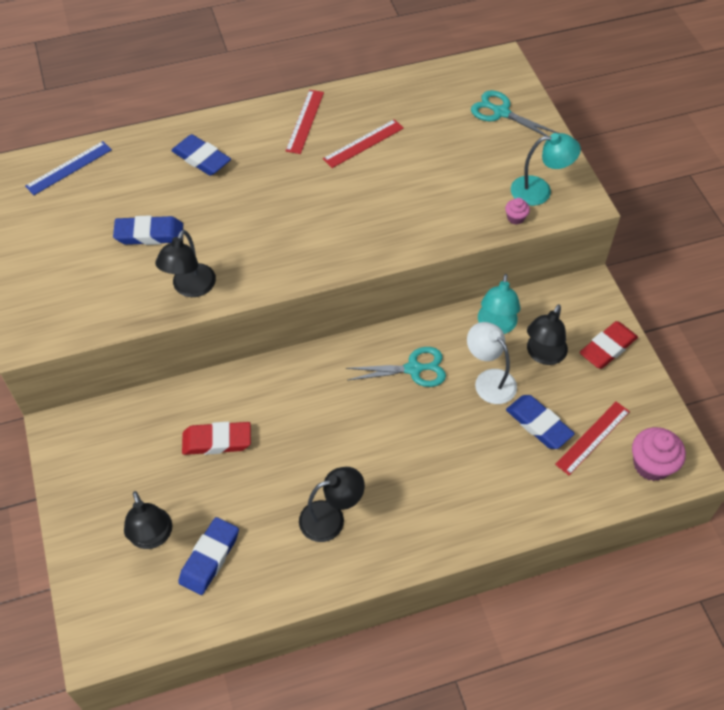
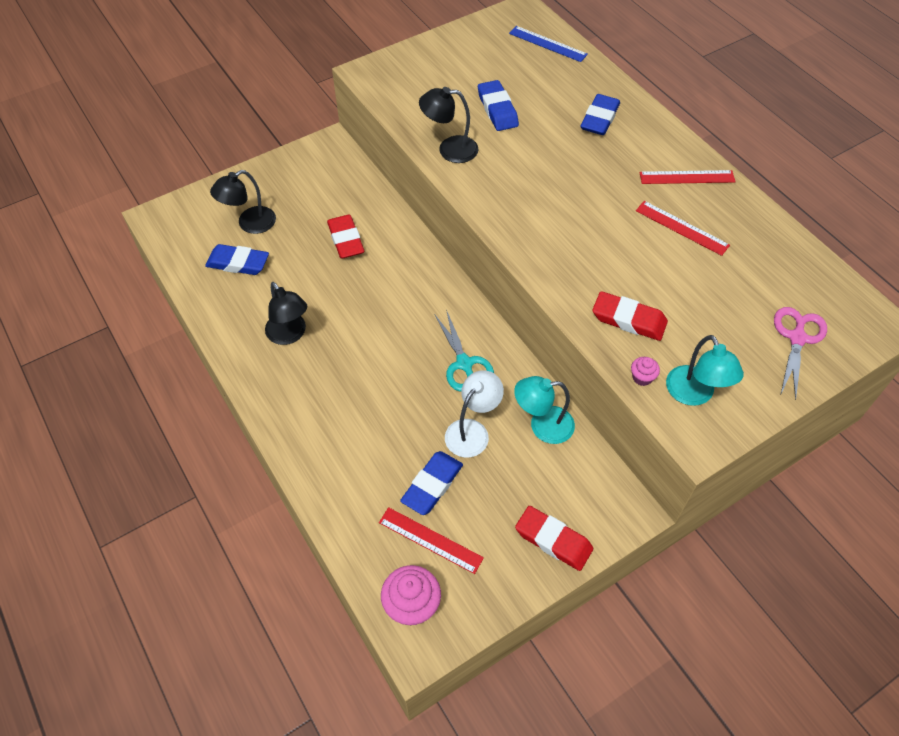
camera: 75 degrees right, 0 degrees up
(453, 209) = (628, 319): none -> red eraser
(501, 112) = (797, 338): turquoise scissors -> pink scissors
(543, 355) = (520, 476): black lamp -> none

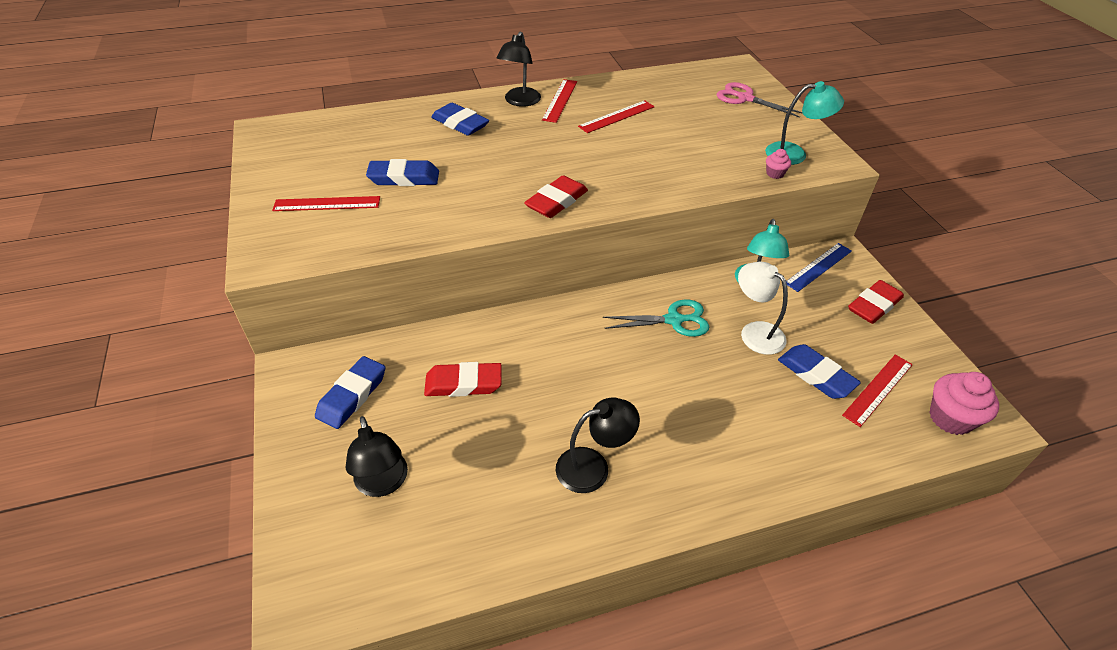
camera: 75 degrees left, 10 degrees down
(238, 263) = (449, 509): blue eraser -> blue eraser (352, 395)
(443, 79) = (327, 204): none -> red ruler
(449, 149) = (443, 222): black lamp -> black lamp (520, 101)
(548, 44) = (330, 127): blue ruler -> blue ruler (818, 267)
(628, 319) = (711, 165): red eraser -> red eraser (556, 201)

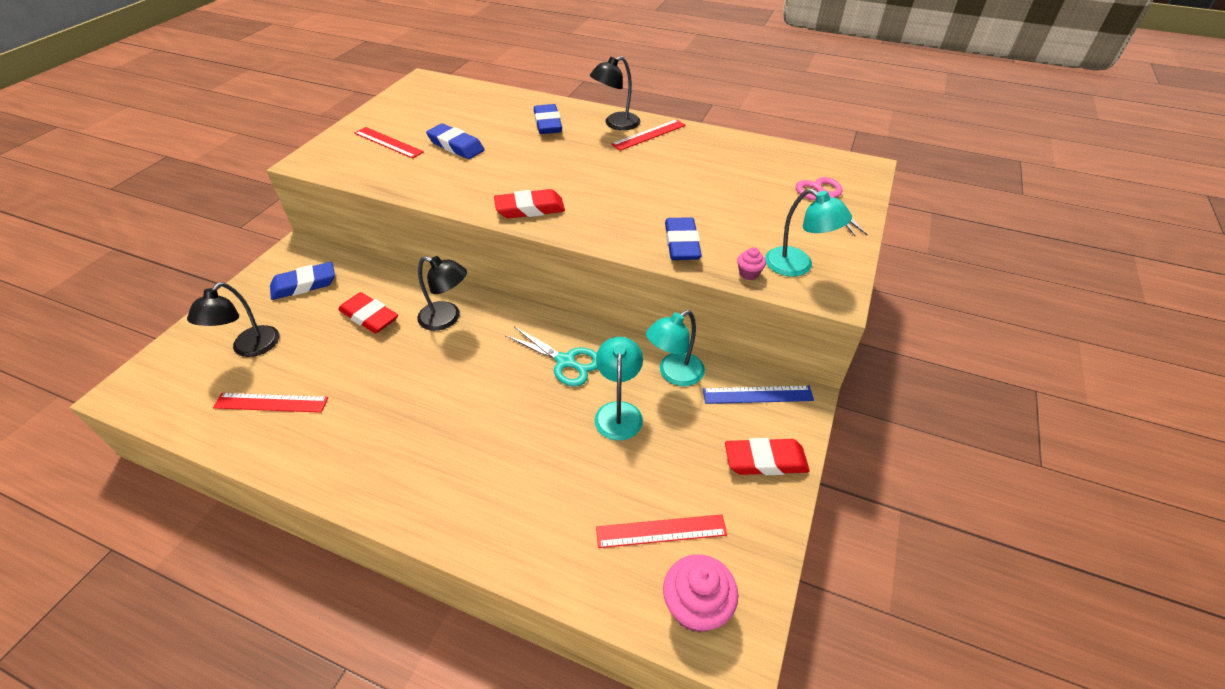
camera: 40 degrees right, 0 degrees up
(593, 467) = (367, 425): black lamp -> black lamp (447, 318)
(616, 116) = (676, 165): red ruler -> red ruler (271, 402)
(755, 332) = (618, 412): white lamp -> turquoise lamp
(816, 375) = (621, 480): blue eraser -> blue eraser (681, 243)

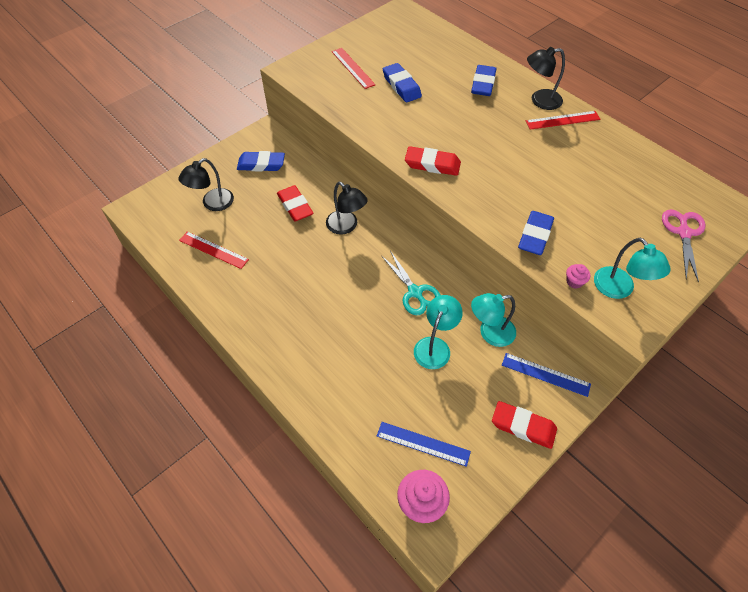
camera: 25 degrees right, 10 degrees up
(661, 531) = (423, 444): red ruler -> blue ruler

